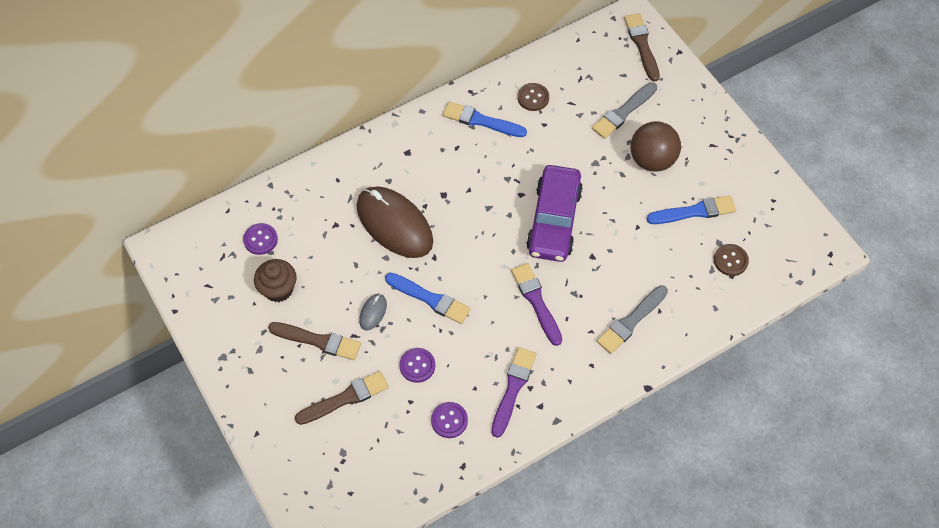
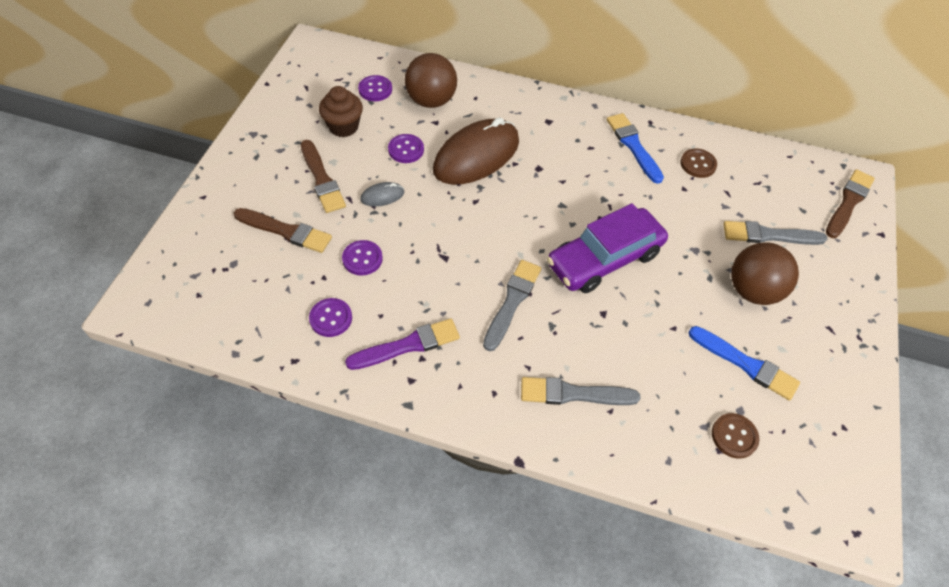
camera: 45 degrees right, 5 degrees down
(311, 211) = (431, 100): none -> brown ball
(343, 265) = (406, 150): none -> purple button
(394, 224) = (476, 156): brown mouse -> brown mouse turned 45 degrees clockwise
(430, 299) = (434, 224): blue brush -> none
(536, 301) = (512, 302): purple brush -> grey brush

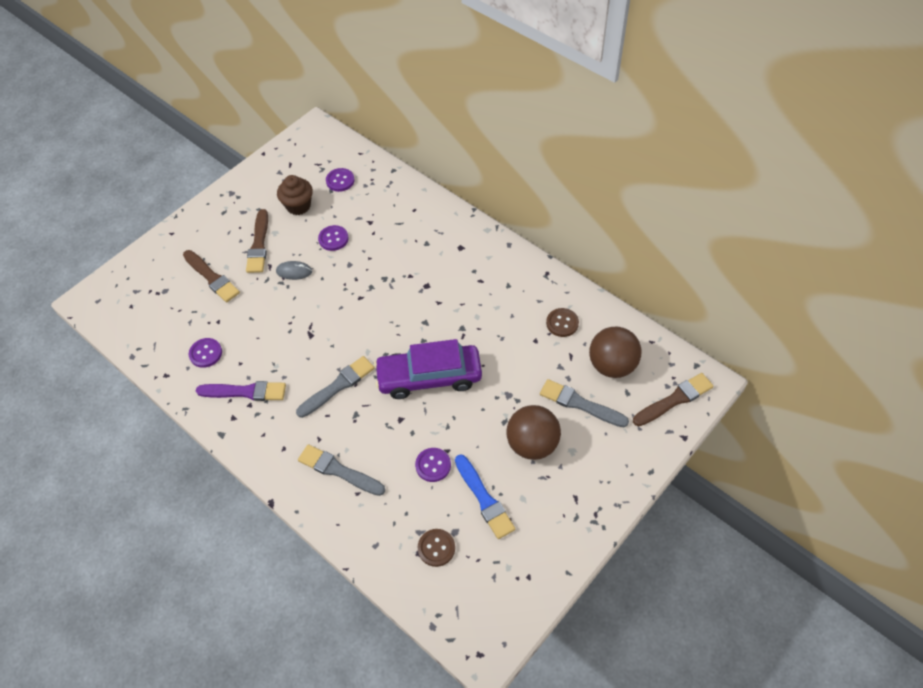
camera: 30 degrees right, 0 degrees up
(362, 259) = (252, 316): purple button -> purple button (433, 465)
(431, 100) = (377, 202): brown ball -> brown ball (612, 365)
(476, 156) = (384, 260): brown mouse -> none
(633, 146) = (517, 290): blue brush -> none

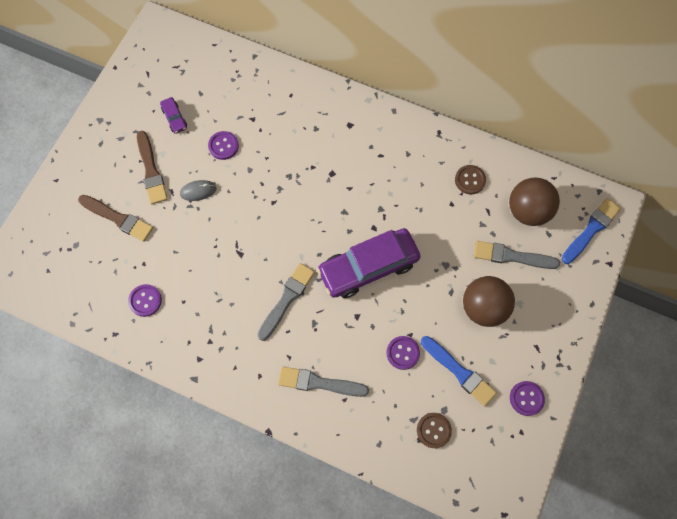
camera: 20 degrees left, 15 degrees up
(245, 392) = (200, 329): purple brush -> none
(298, 206) = (174, 118): brown cupcake -> purple car
(340, 181) = (206, 80): purple button -> purple button (526, 398)
(674, 399) = (591, 229): brown brush -> blue brush

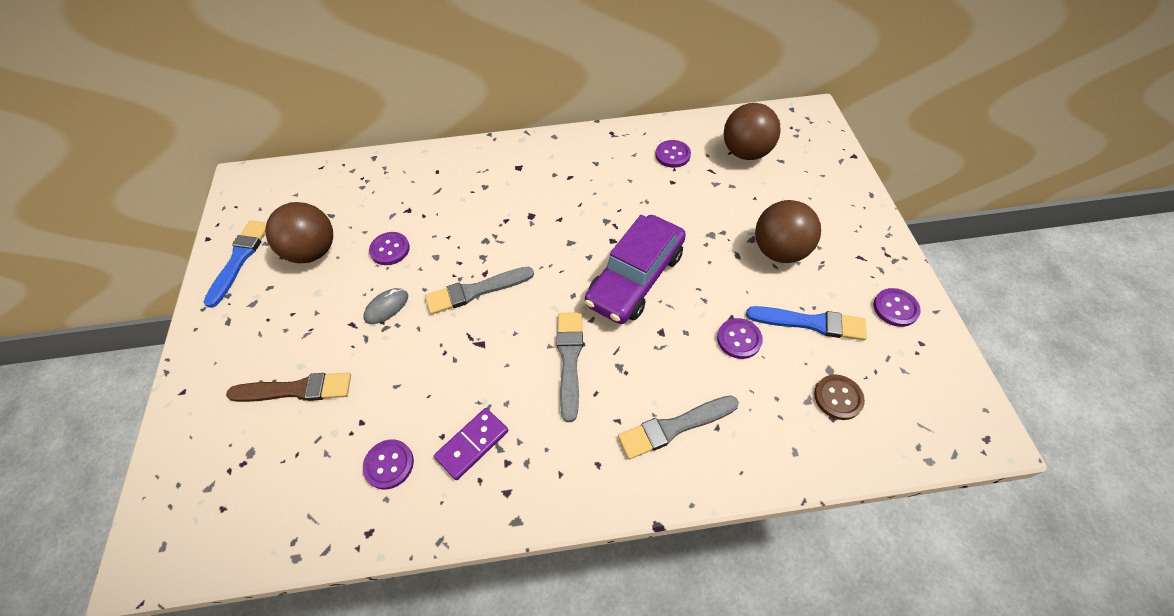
camera: 30 degrees left, 15 degrees down
(151, 170) = (313, 316): brown brush -> none
(174, 118) = (313, 251): purple car -> brown ball
(197, 318) = (472, 444): none -> purple domino
(470, 180) = (672, 155): brown button -> purple button
(511, 256) = (766, 195): grey brush -> grey brush (476, 291)
(591, 229) = (813, 139): blue brush -> blue brush (239, 259)

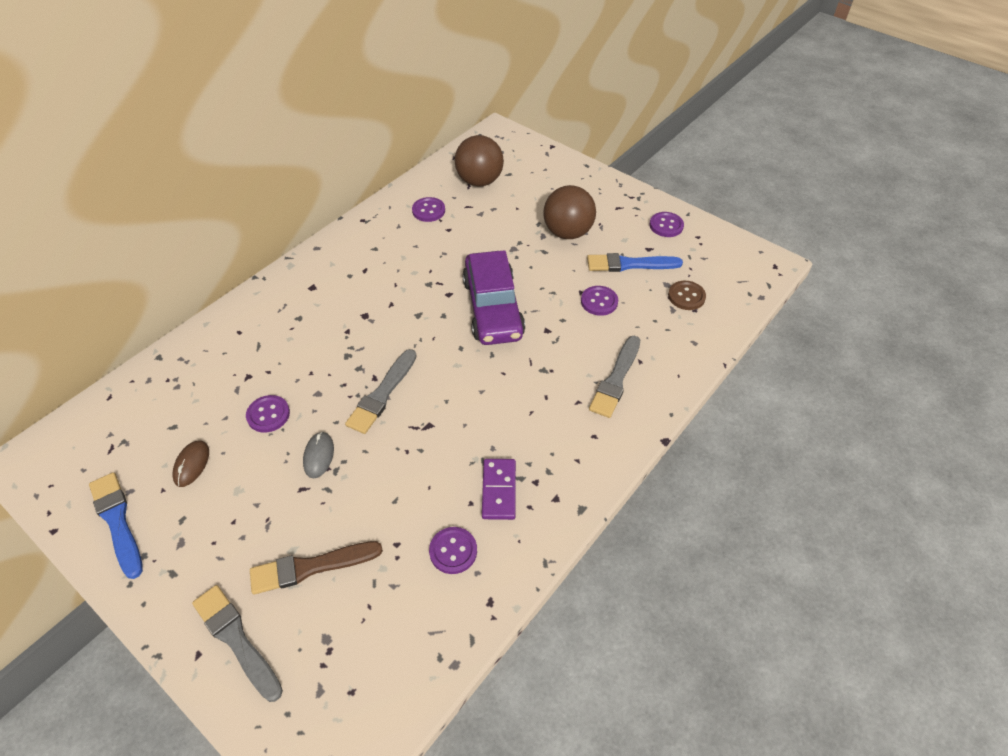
camera: 45 degrees left, 5 degrees down
(296, 389) = (311, 567): brown brush -> brown brush turned 150 degrees counterclockwise
(313, 251) = (192, 464): brown ball -> brown mouse
(569, 360) = (505, 389): grey brush -> grey brush (236, 639)
(810, 323) = (629, 264): blue brush -> blue brush turned 150 degrees counterclockwise

